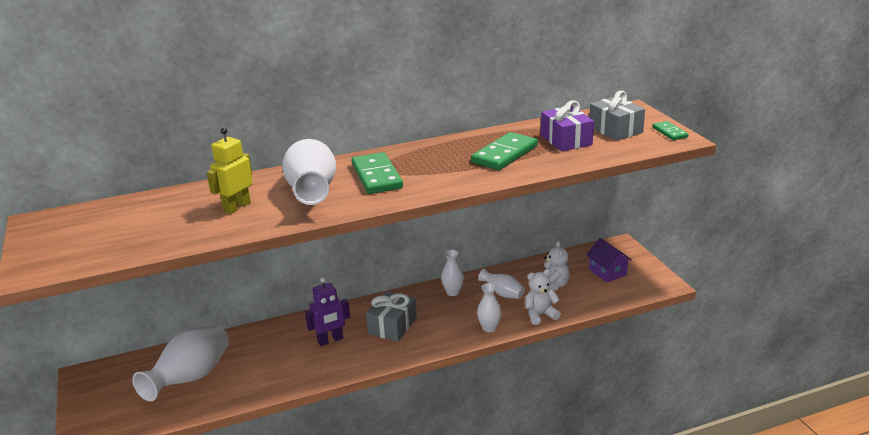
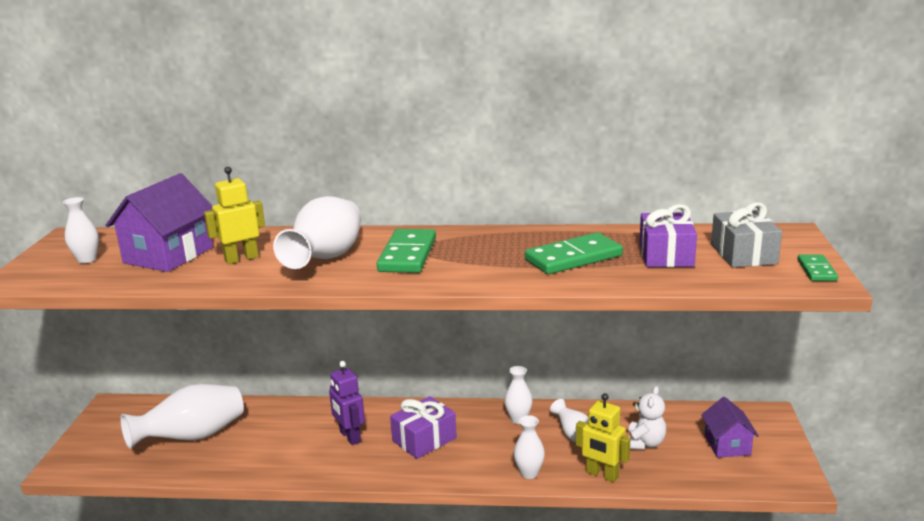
camera: 25 degrees right, 5 degrees down
(85, 238) = (87, 260): none -> white vase
(163, 218) = (168, 255): none -> purple house
(330, 340) = (350, 437): purple robot -> purple robot turned 60 degrees clockwise
(392, 326) = (424, 439): grey gift -> purple gift
(540, 315) = (602, 475): white teddy bear -> yellow robot

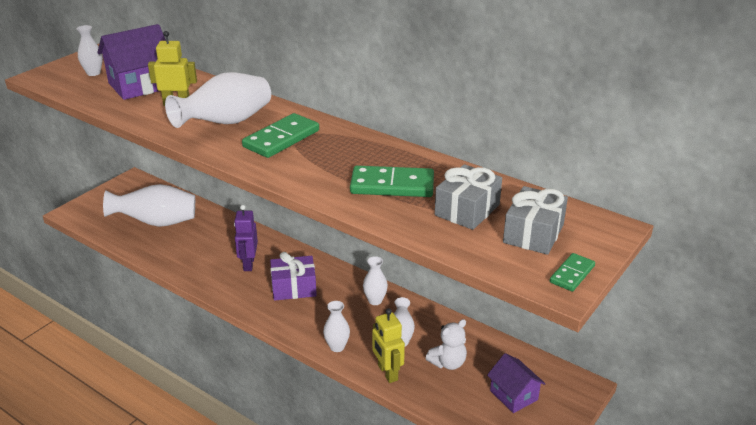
camera: 30 degrees right, 10 degrees up
(666, 255) = (467, 210): purple gift -> grey gift
(727, 445) = (513, 395): purple house -> purple house turned 60 degrees counterclockwise

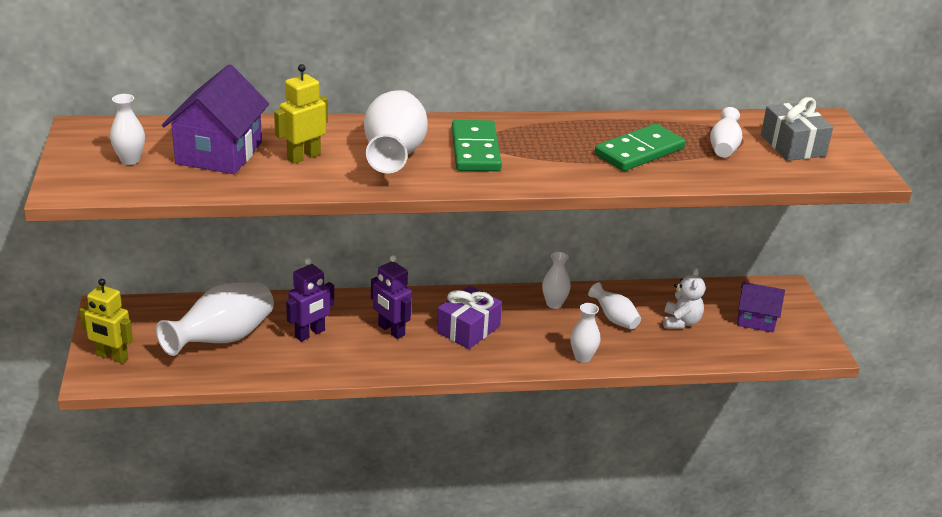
camera: 45 degrees left, 0 degrees up
(203, 243) = (310, 334): none -> purple robot
(387, 373) = (650, 354): yellow robot -> yellow robot (112, 356)
(467, 210) = (723, 147): grey gift -> white vase
(572, 274) = (860, 163): green domino -> none

